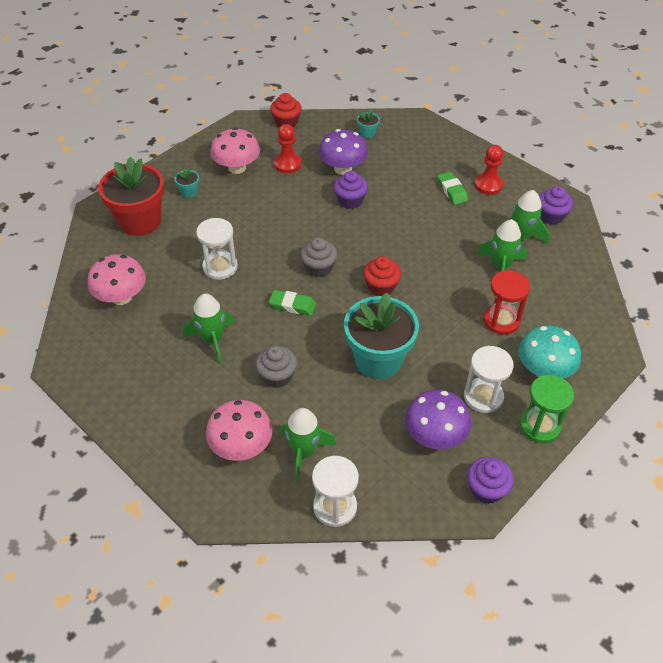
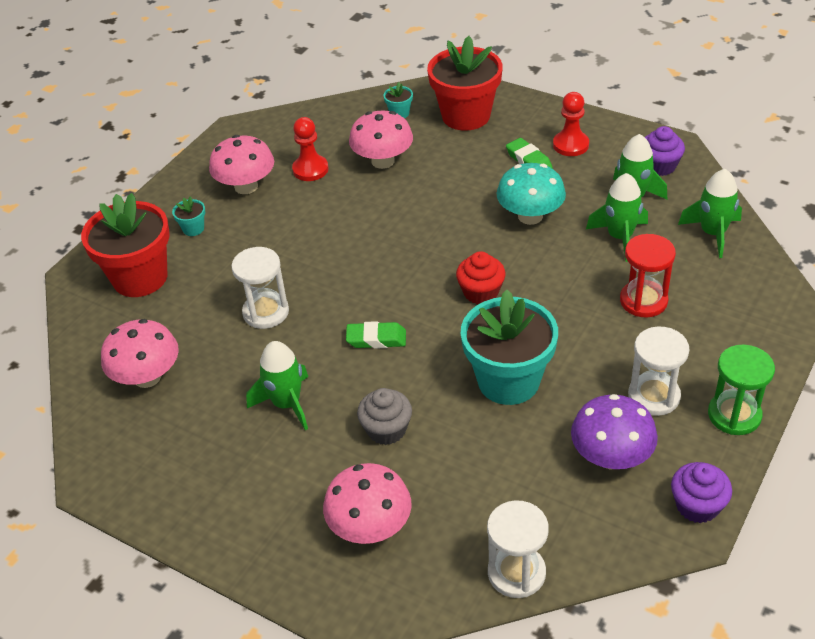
camera: 10 degrees left, 5 degrees down
(286, 122) = (291, 119): red cupcake -> none
(304, 452) = (454, 515): green rocket -> green rocket (713, 233)
(319, 268) = (394, 286): grey cupcake -> none
(342, 169) = (383, 161): purple mushroom -> pink mushroom
(350, 200) = (406, 197): purple cupcake -> none
(416, 145) = (466, 116): none -> red flower pot
(544, 370) = (715, 348): turquoise mushroom -> turquoise mushroom (530, 216)

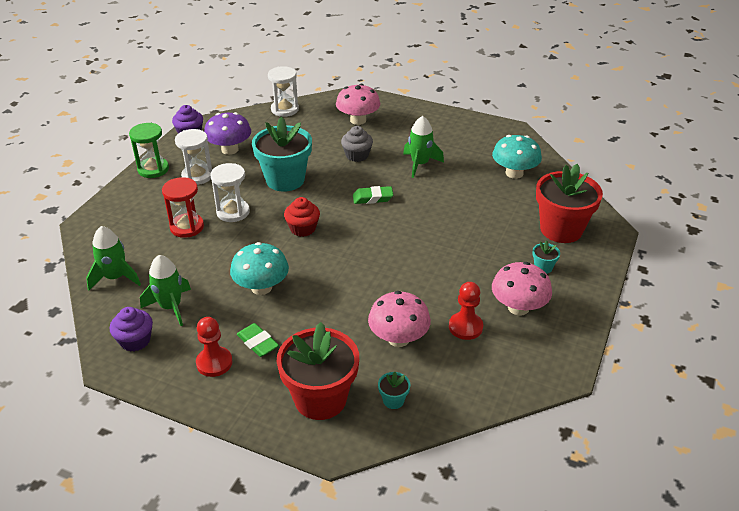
camera: 170 degrees right, 5 degrees down
(147, 377) = (514, 173): pink mushroom -> turquoise mushroom
(266, 312) = (454, 211): white hourglass -> white hourglass (233, 212)
(620, 237) = (191, 272): green rocket -> none

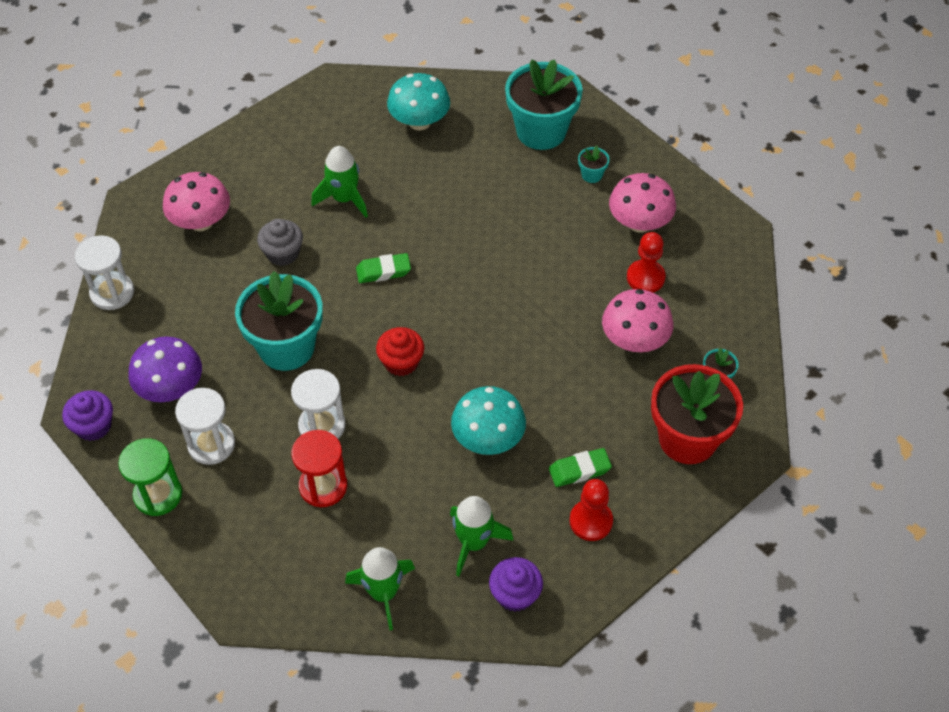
camera: 65 degrees left, 15 degrees up
(372, 198) = (383, 271): green eraser -> green eraser turned 60 degrees clockwise
(561, 229) = (541, 131): red flower pot -> turquoise flower pot

